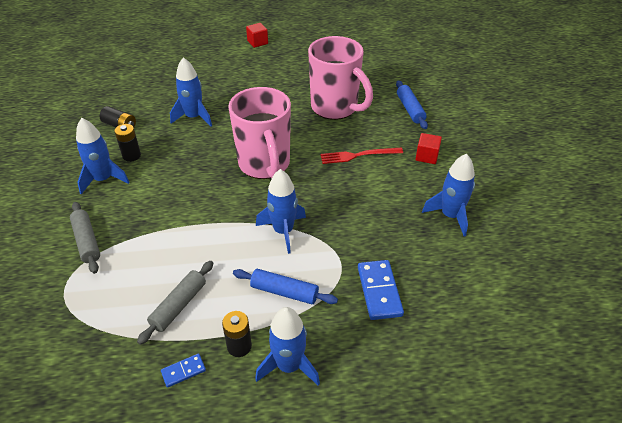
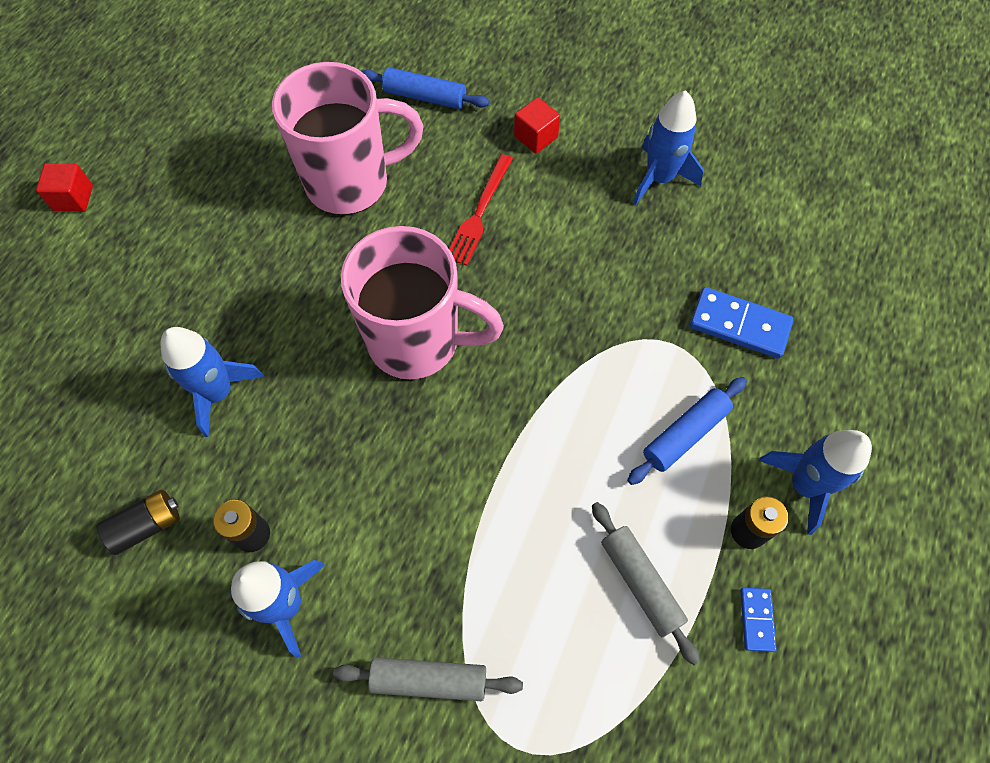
camera: 60 degrees left, 20 degrees up
(283, 231) = (574, 383): blue rocket -> none

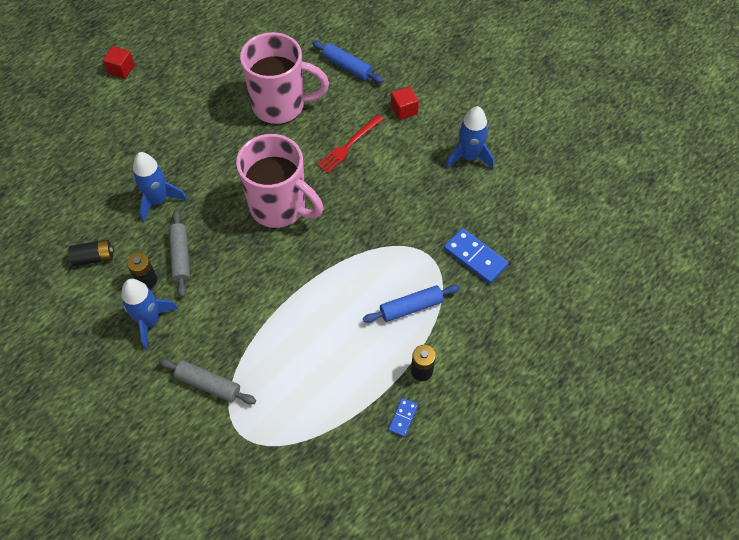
camera: 20 degrees right, 5 degrees down
(640, 583) = (346, 376): grey rolling pin -> grey rolling pin (180, 257)
(804, 485) = (468, 358): blue rocket -> none

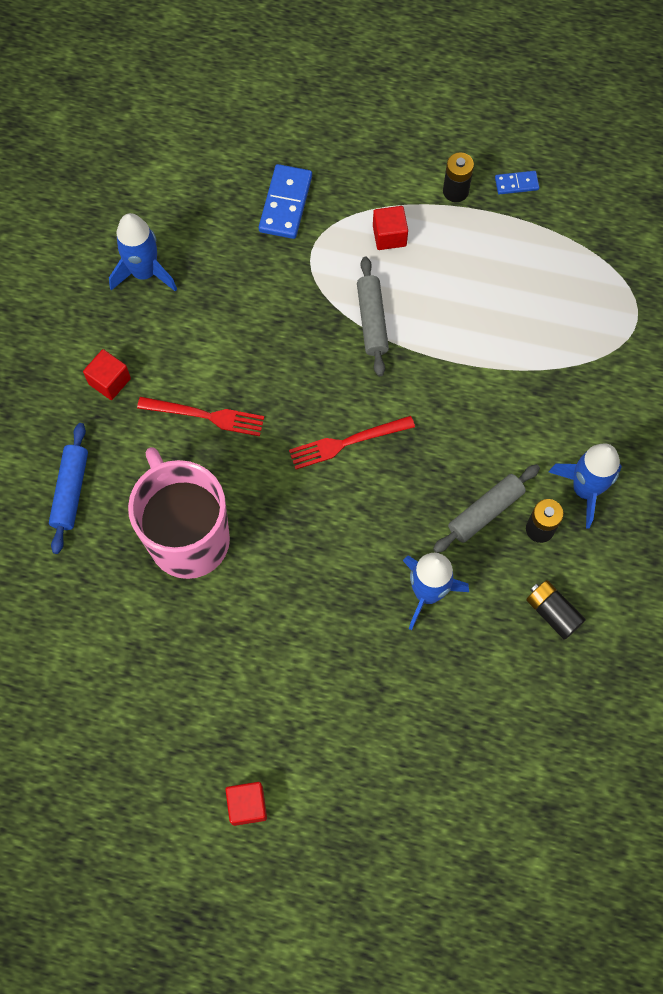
camera: 120 degrees left, 10 degrees up
(208, 384) = (610, 381): grey rolling pin -> grey rolling pin (372, 320)
(280, 207) = (347, 442): pink mug -> red fork
(411, 307) = (389, 236): blue rolling pin -> red cube

